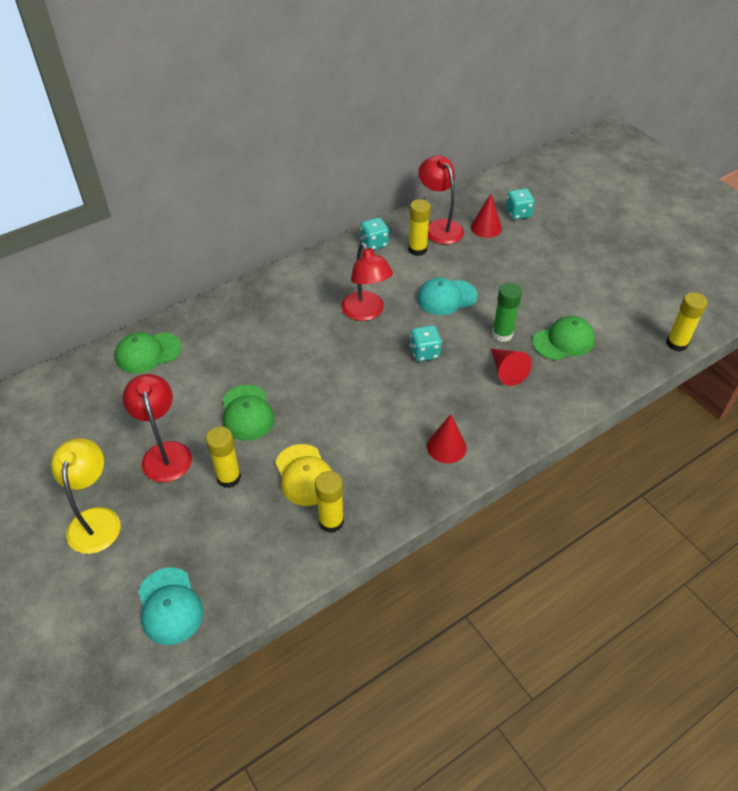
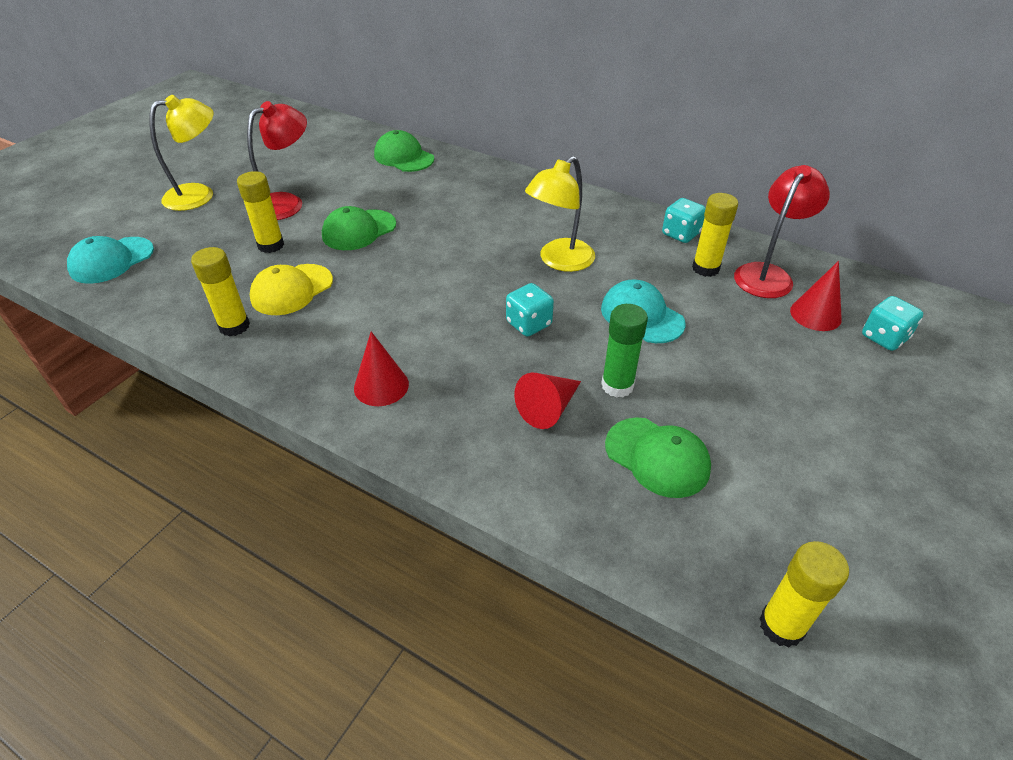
camera: 65 degrees right, 5 degrees down
(366, 312) = (559, 261): red lamp -> yellow lamp

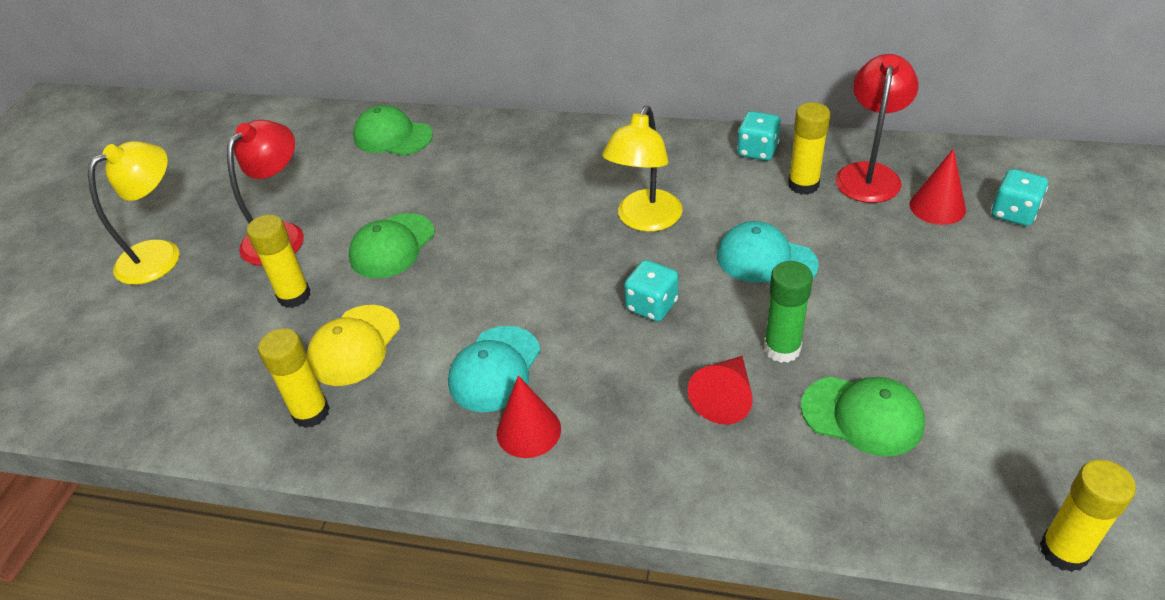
camera: 15 degrees left, 0 degrees up
(111, 260) = (97, 375): turquoise cap -> turquoise cap (495, 369)

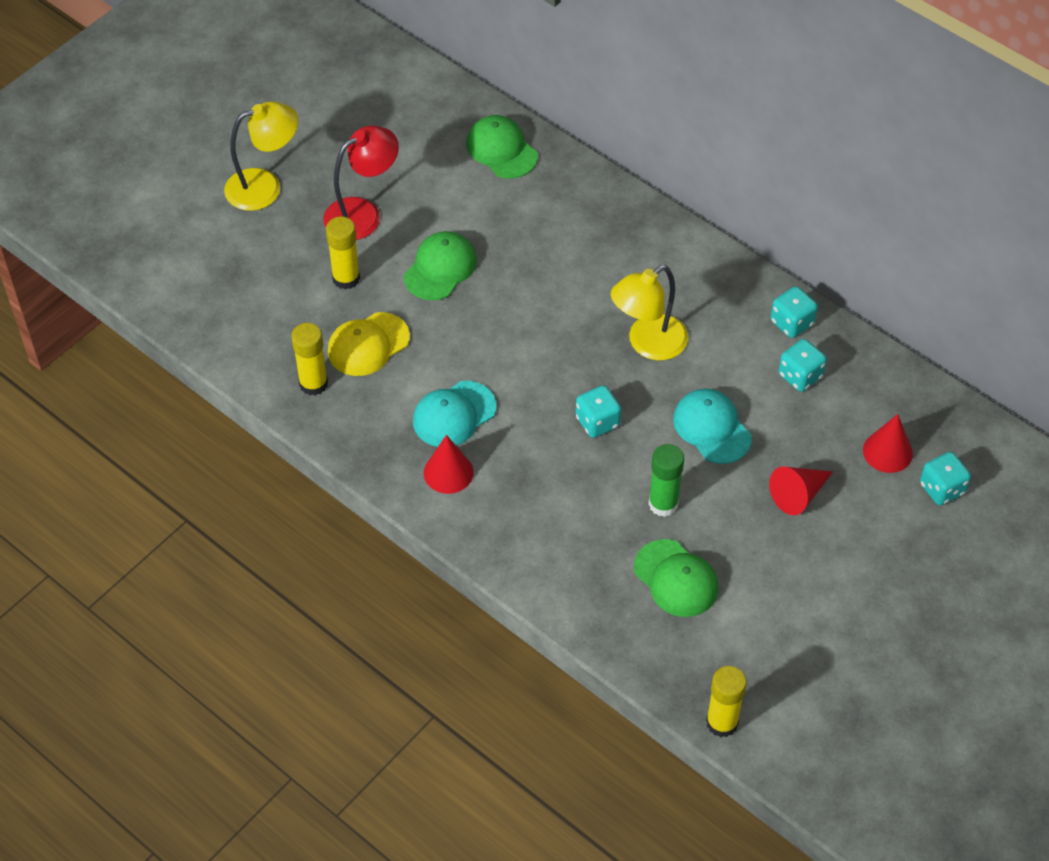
camera: 25 degrees right, 10 degrees up
(392, 246) = (440, 268): green cap -> green cap turned 150 degrees clockwise
(725, 398) = (594, 518): red cone -> red cone (798, 495)
(803, 185) = (800, 376): yellow glue stick -> turquoise dice
(869, 174) = (863, 393): red lamp -> none

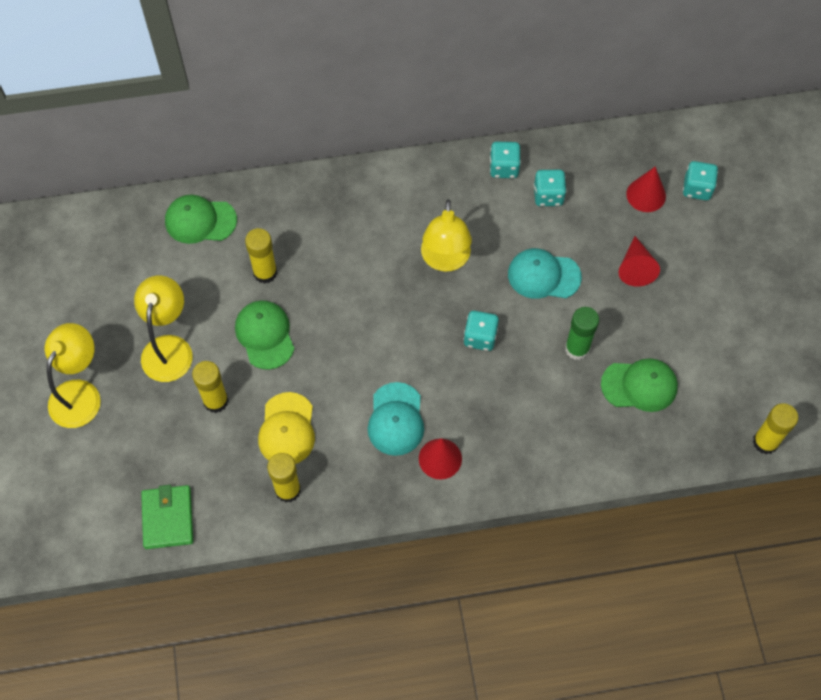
camera: 50 degrees left, 10 degrees up
(212, 321) = (168, 518): none -> green wallet
(363, 213) = (169, 348): red lamp -> yellow lamp
(499, 227) = (265, 273): none -> yellow glue stick

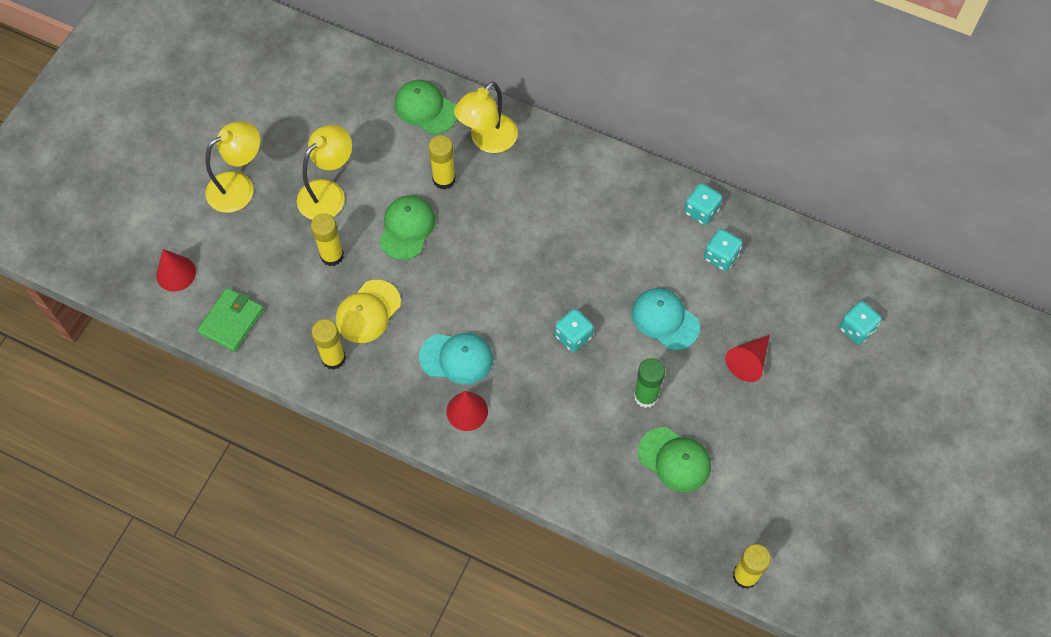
camera: 35 degrees right, 0 degrees up
(396, 419) = (456, 358): turquoise cap -> turquoise cap turned 120 degrees counterclockwise
(445, 260) = (593, 257): yellow lamp -> yellow lamp (487, 141)
(646, 195) = (806, 307): red cone -> red cone (176, 273)

